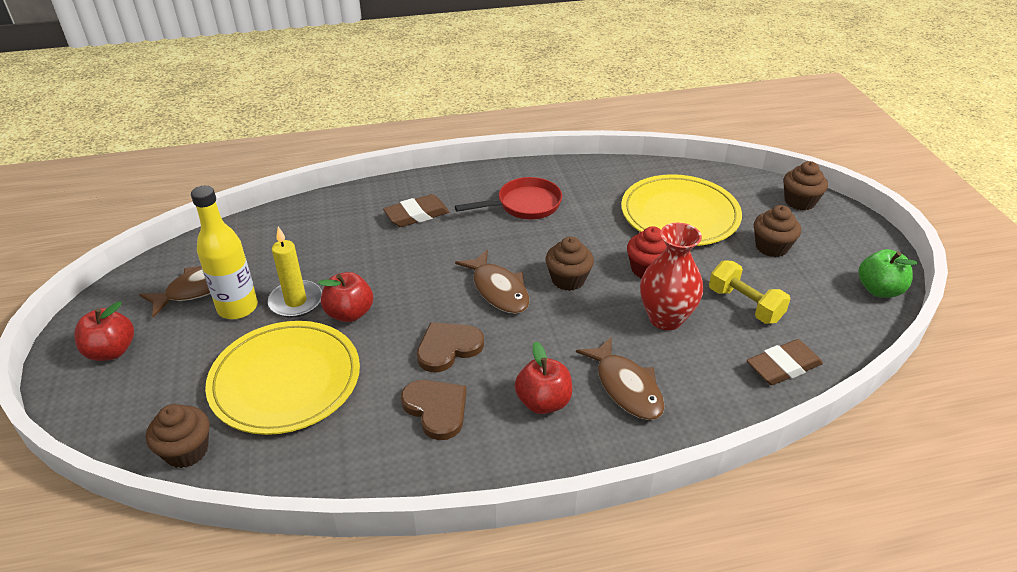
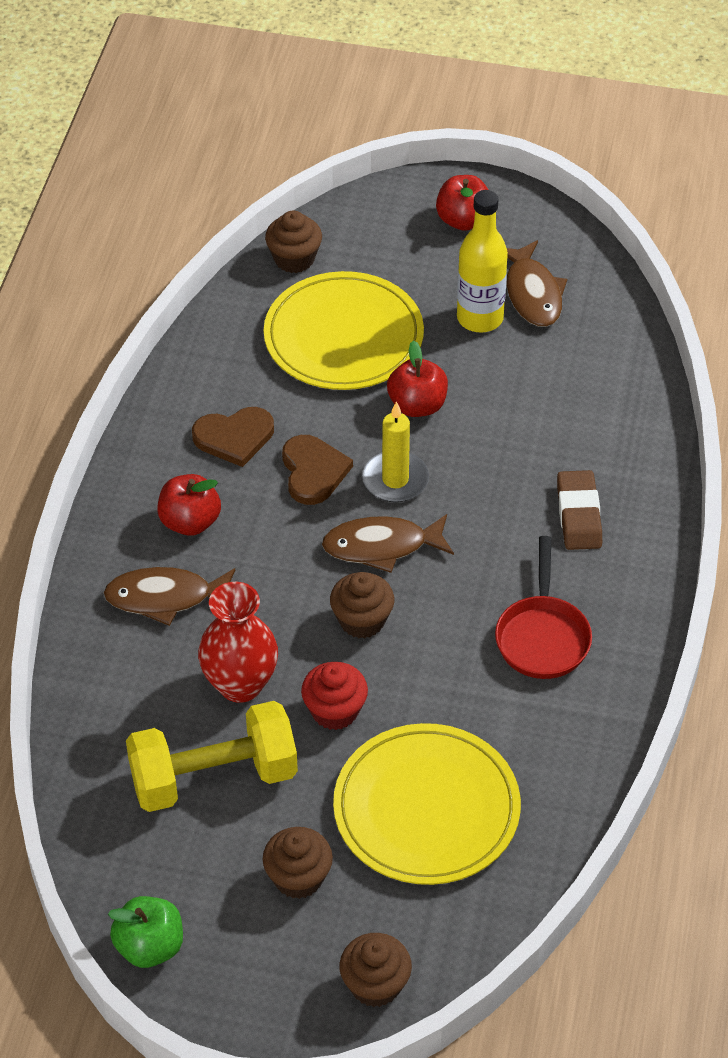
camera: 115 degrees right, 10 degrees up
(296, 301) = (464, 366): yellow candle -> yellow candle (395, 480)
(745, 305) = (214, 777): yellow dumbbell -> yellow dumbbell, size x1.57
(783, 366) = (102, 755): brown eraser -> none

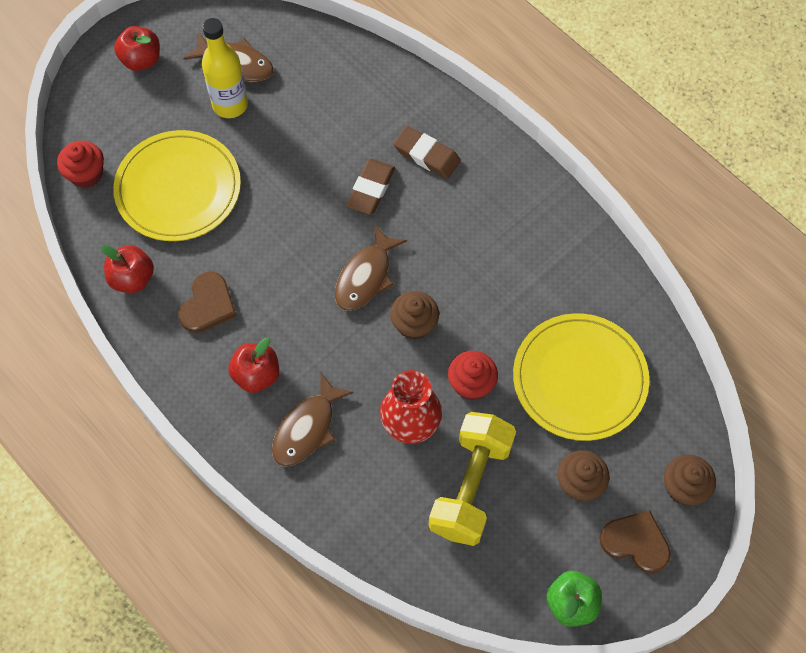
camera: 55 degrees left, 15 degrees up
(294, 259) = (86, 174): brown cupcake -> red cupcake
(313, 471) = (275, 277): brown heart -> brown heart (636, 542)
(395, 480) = (319, 235): yellow candle -> none
(417, 405) = (270, 184): red apple -> red apple (132, 278)
(490, 490) = (370, 189): none -> brown eraser
(543, 636) = (501, 234): red pan -> none

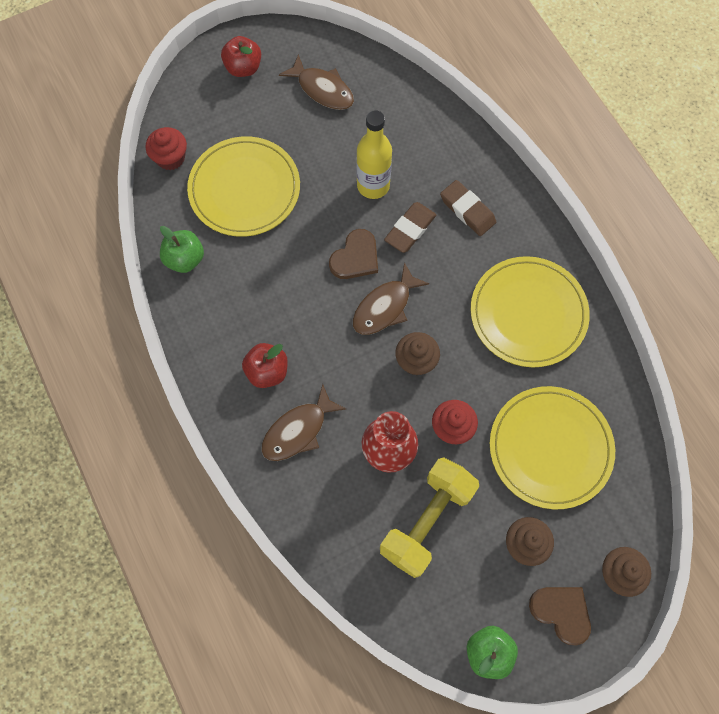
camera: 15 degrees right, 5 degrees up
(132, 278) = (185, 259): red apple -> green apple
(208, 305) = (242, 298): brown heart -> brown heart (355, 257)
(230, 104) = (308, 125): yellow bottle -> yellow bottle (373, 185)
(519, 247) = (528, 313): none -> yellow plate

